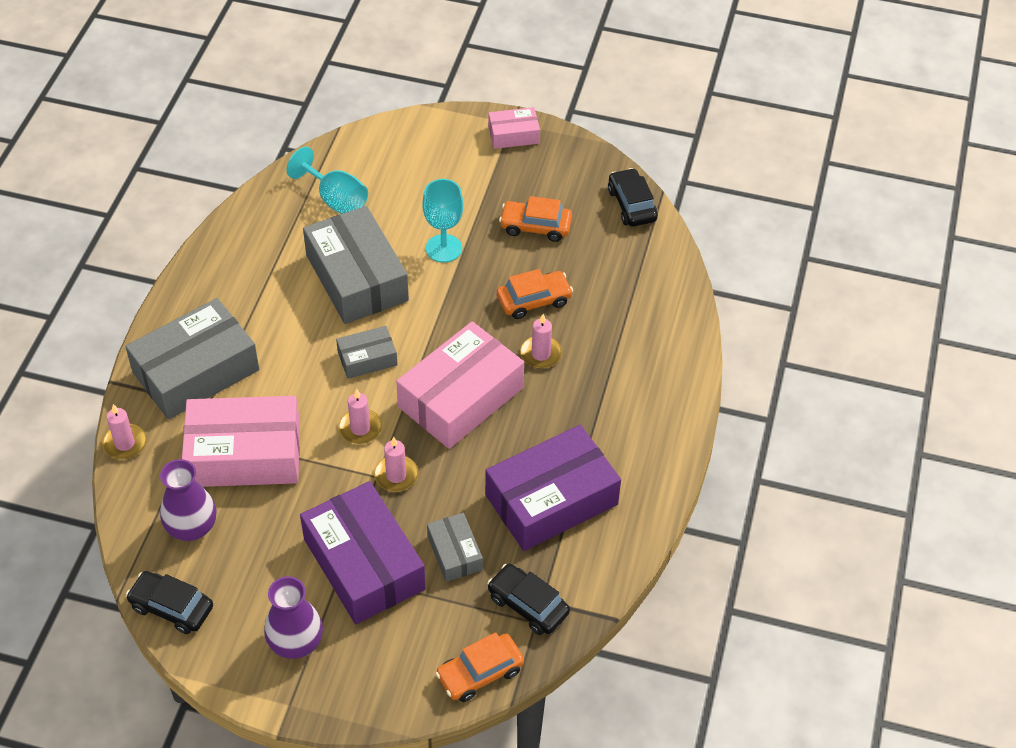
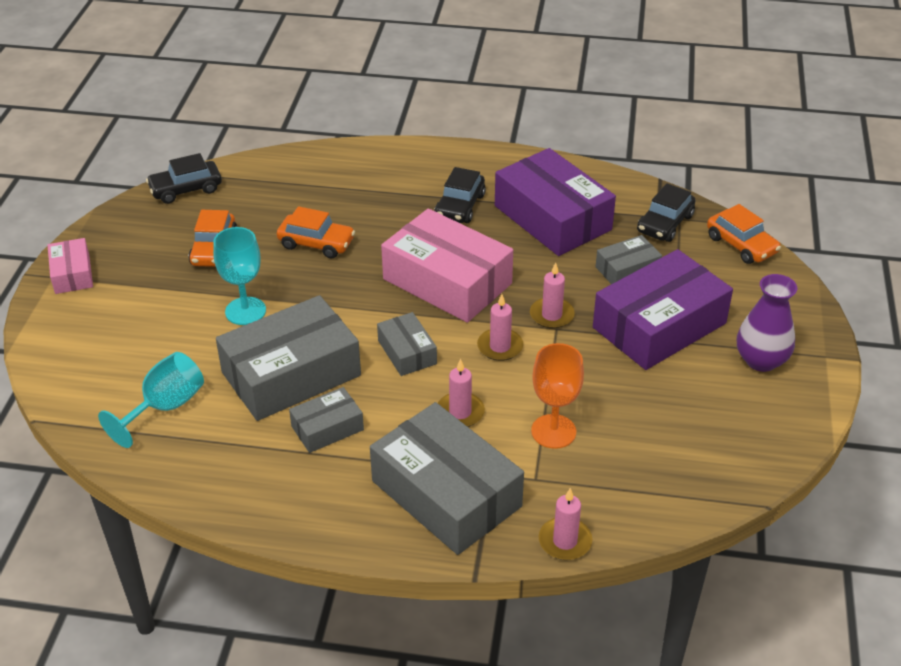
camera: 95 degrees left, 10 degrees down
(171, 607) = (761, 458): black car -> black car (460, 206)
(192, 527) = (659, 459): purple vase -> none
(244, 454) = (553, 431): pink box -> orange goblet
(287, 299) = (327, 428): none -> grey box
(534, 300) = (316, 243): orange car -> orange car turned 135 degrees clockwise
(541, 354) = (385, 234): pink candle -> pink candle (460, 412)

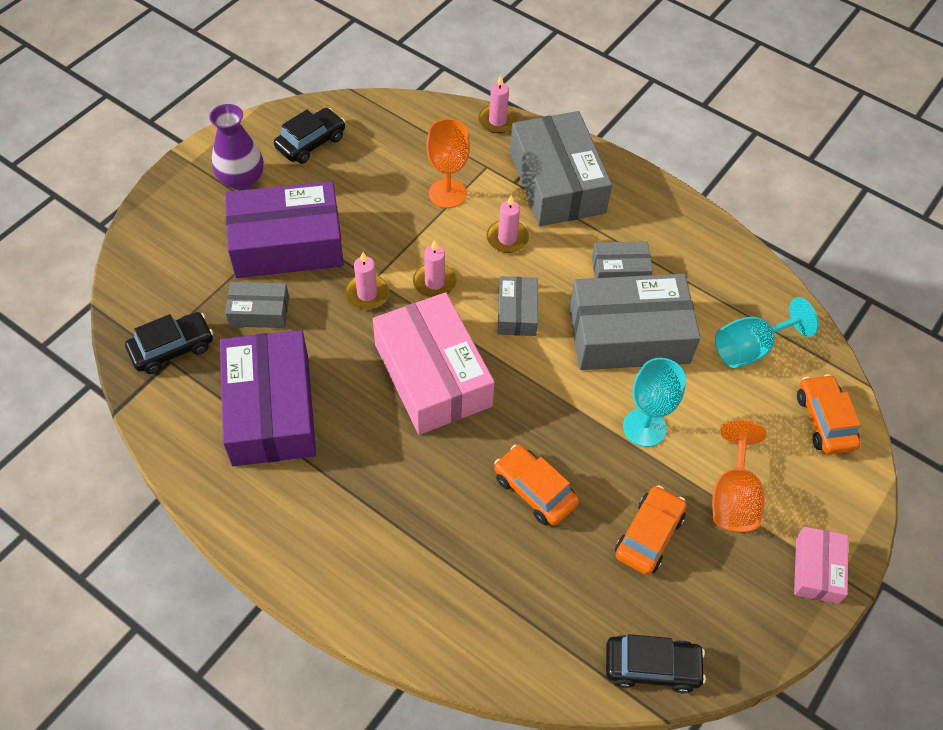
camera: 155 degrees left, 15 degrees up
(152, 293) = (733, 497): none -> orange goblet
(460, 206) = (351, 473): black car -> black car (311, 142)
(741, 245) = (132, 291): orange car -> orange car (824, 420)

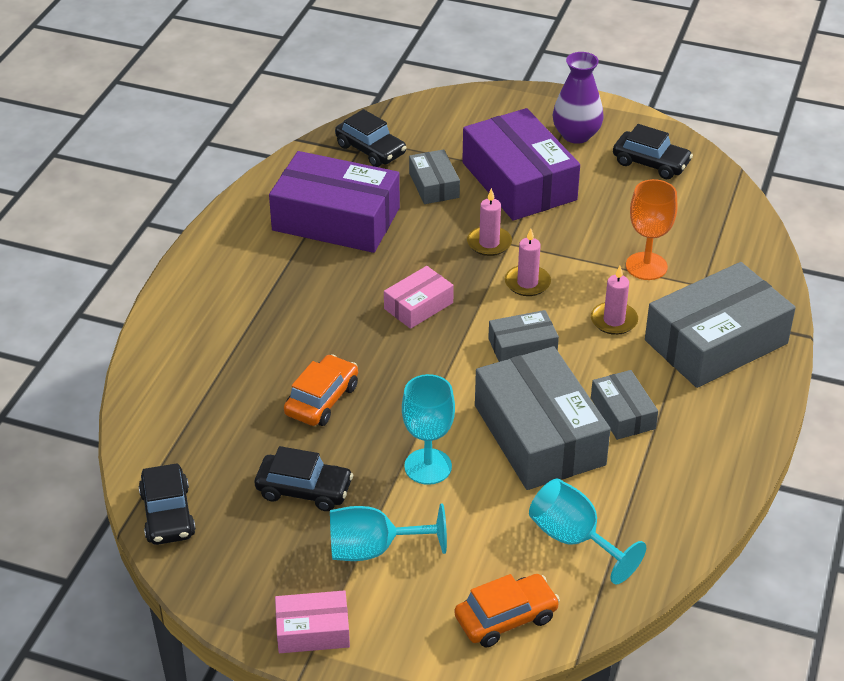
camera: 75 degrees right, 15 degrees down
(271, 409) = (336, 219): purple box -> purple box turned 45 degrees clockwise
(432, 375) = (418, 306): pink box -> pink box, size x0.50
(497, 121) = (774, 279): pink candle -> none
(648, 535) = (304, 490): orange car -> black car
(733, 497) = (374, 549): orange goblet -> turquoise goblet

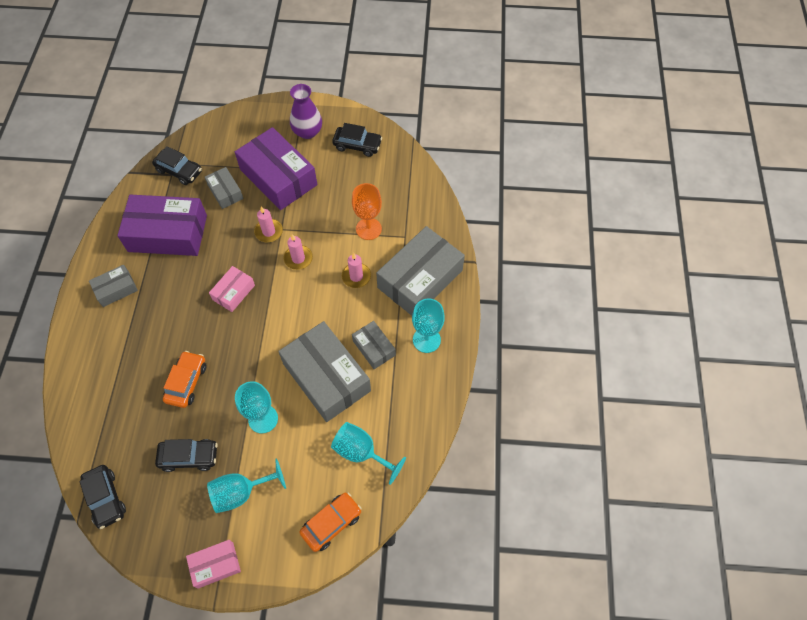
camera: 15 degrees left, 20 degrees up
(522, 347) = (304, 310): grey box -> grey box (116, 289)
(710, 419) = (426, 340): none -> turquoise goblet

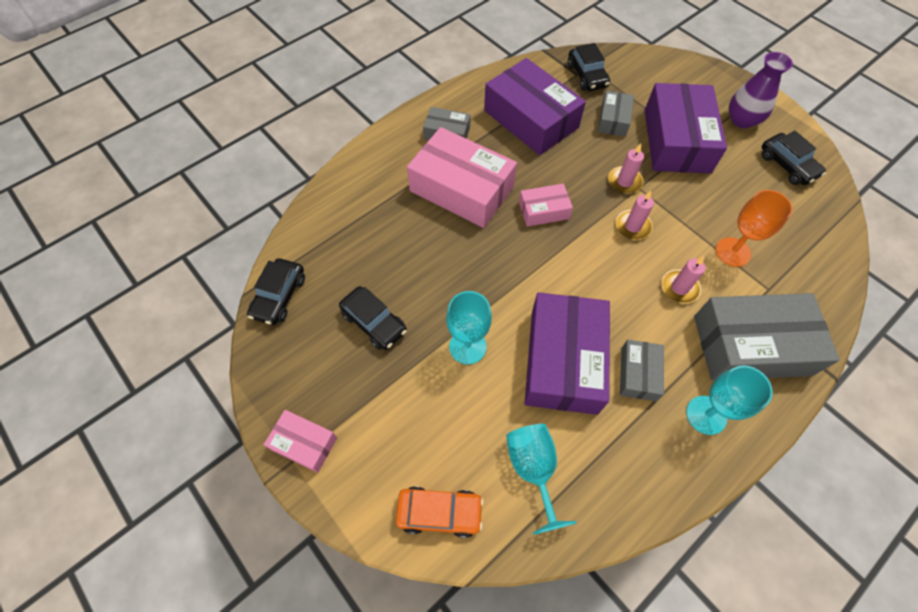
camera: 45 degrees right, 0 degrees up
(164, 321) = (461, 189): none -> pink box
(187, 382) = (432, 255): orange car -> none
(241, 492) = (387, 397): turquoise goblet -> none
(326, 377) = (563, 360): grey box -> purple box

